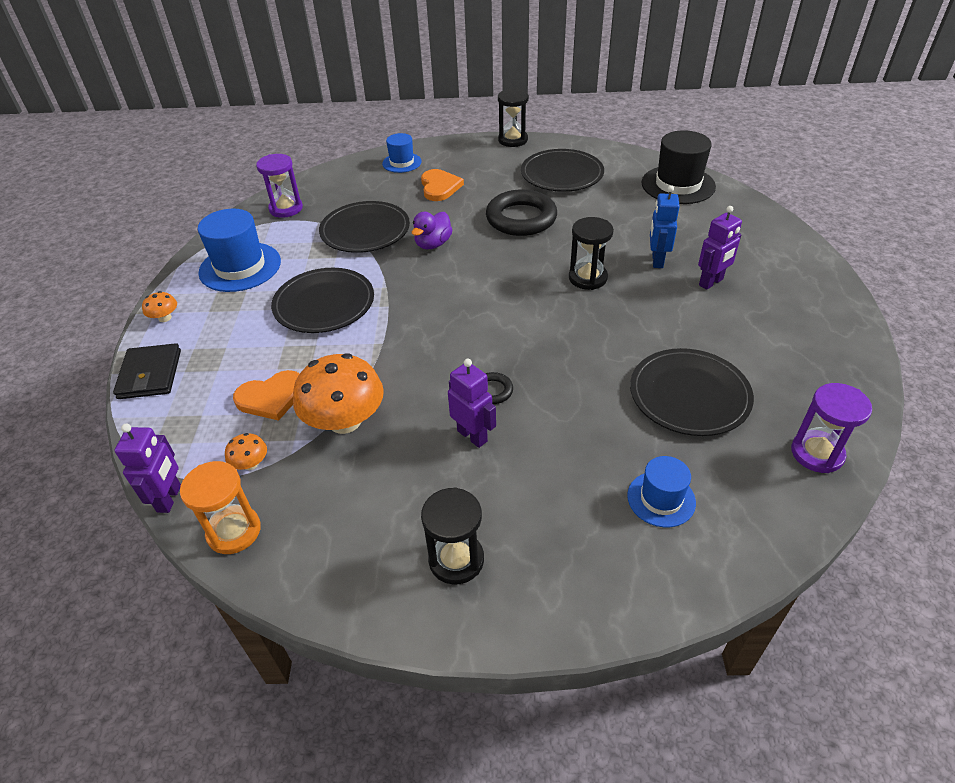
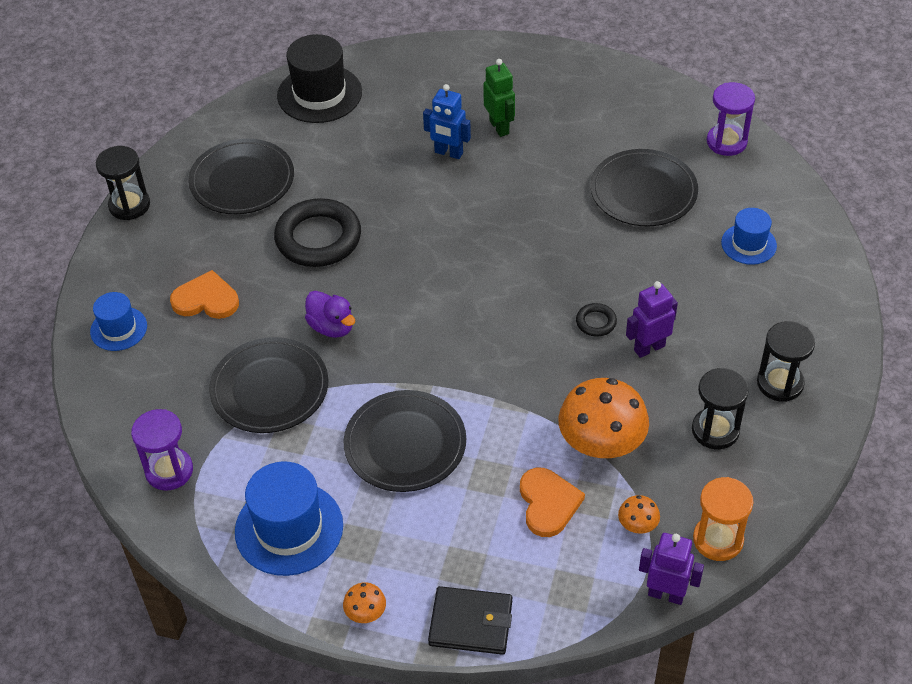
camera: 75 degrees left, 5 degrees up
(587, 278) = (454, 212): black hourglass -> black hourglass (715, 430)
(711, 282) = (499, 127): purple robot -> green robot

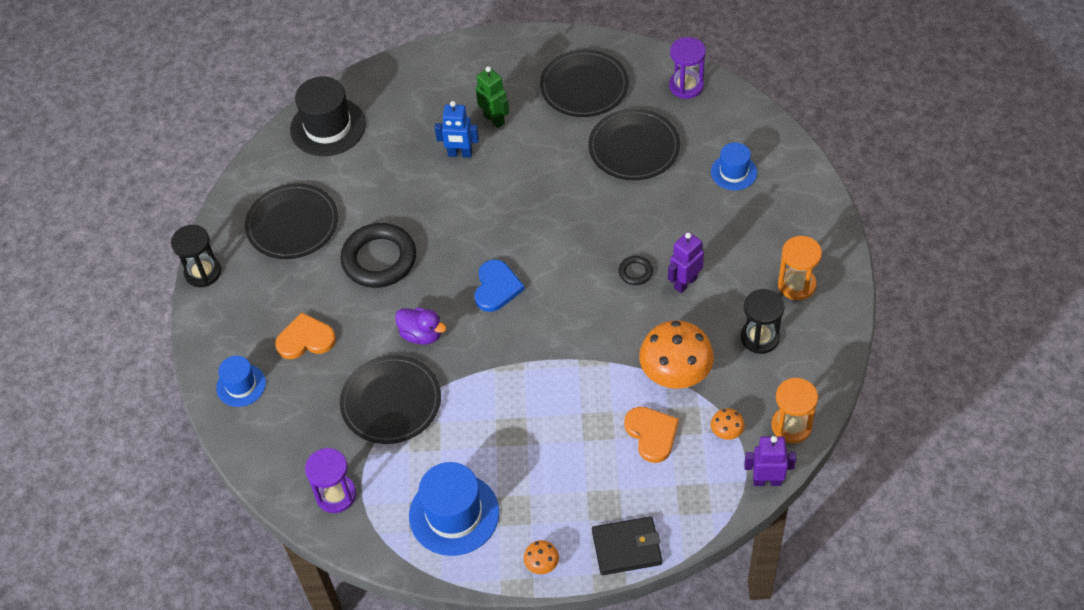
camera: 15 degrees left, 5 degrees up
(405, 444) = (520, 418): black plate -> black plate (584, 87)
(433, 299) = (496, 287): none -> blue heart
(780, 383) = (796, 285): black hourglass -> orange hourglass

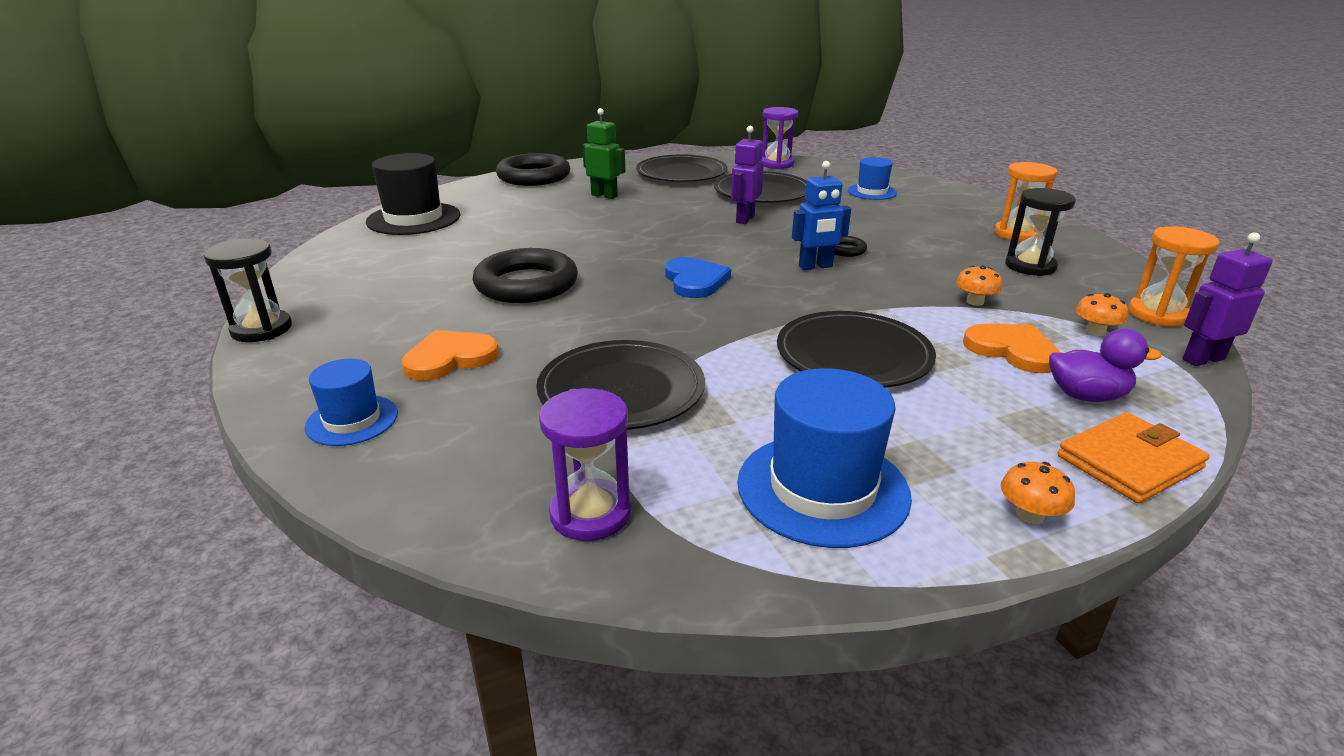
camera: 25 degrees left, 25 degrees down
(292, 224) = (392, 278): black plate -> black plate (853, 355)
(421, 334) = (624, 327): purple duck -> purple duck (1086, 396)
(449, 61) = (534, 176): none -> black ring
(460, 154) = (581, 215): blue robot -> blue robot (815, 266)
(627, 547) = (1129, 462): black wallet -> orange wallet
(675, 372) = (975, 302): orange mushroom -> orange mushroom, size x0.45
(685, 282) = (905, 248): purple robot -> purple robot (744, 219)

